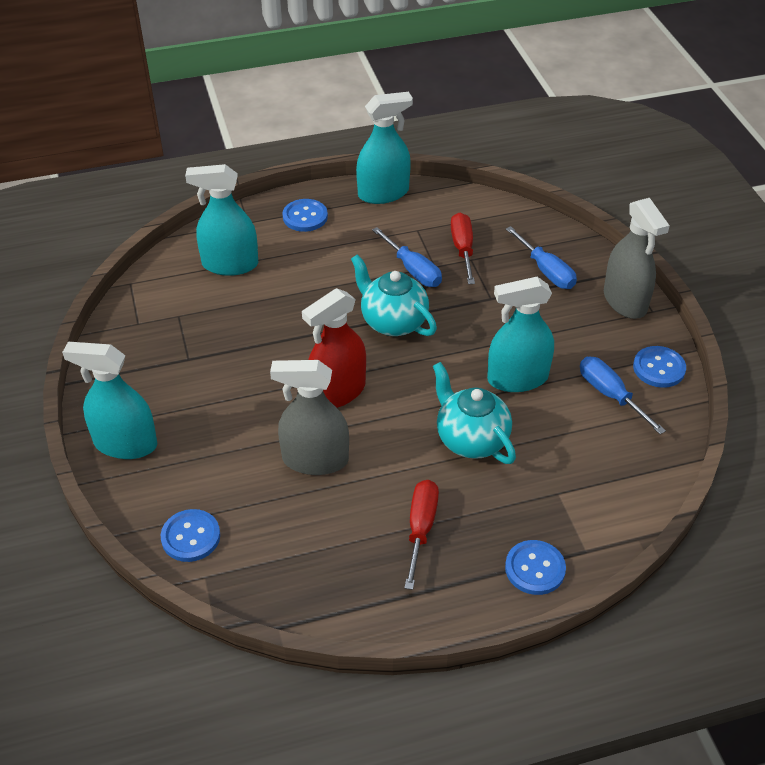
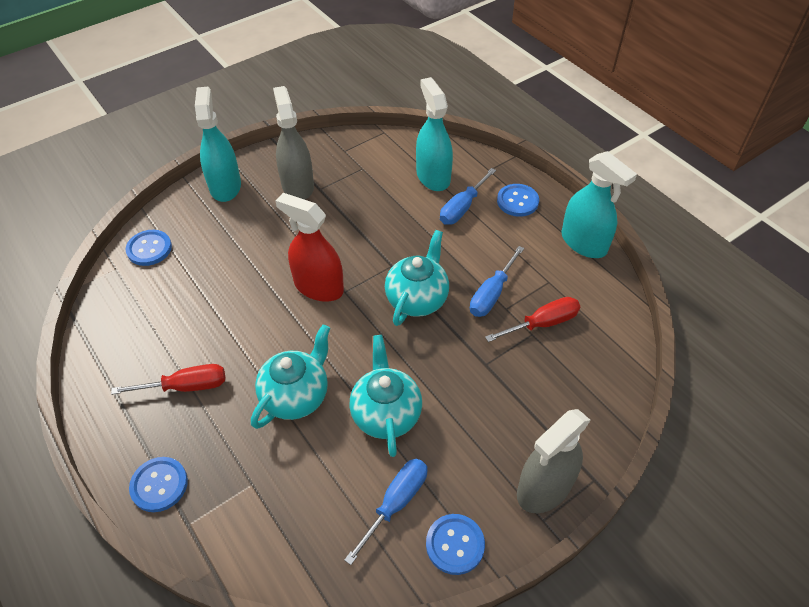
camera: 70 degrees right, 5 degrees up
(315, 460) = (241, 295): grey spray bottle -> grey spray bottle (297, 185)
(517, 378) = (386, 414): turquoise spray bottle -> turquoise teapot
(546, 271) = (551, 401): blue screwdriver -> blue screwdriver (462, 208)

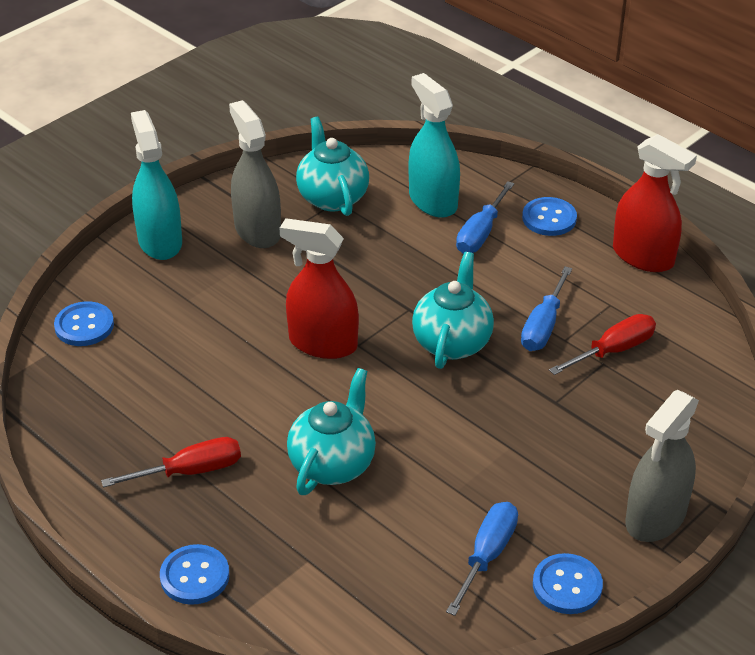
camera: 10 degrees left, 10 degrees down
(386, 414) = (449, 468): turquoise teapot -> turquoise teapot (332, 197)
(584, 243) = (643, 256): turquoise spray bottle -> red spray bottle

